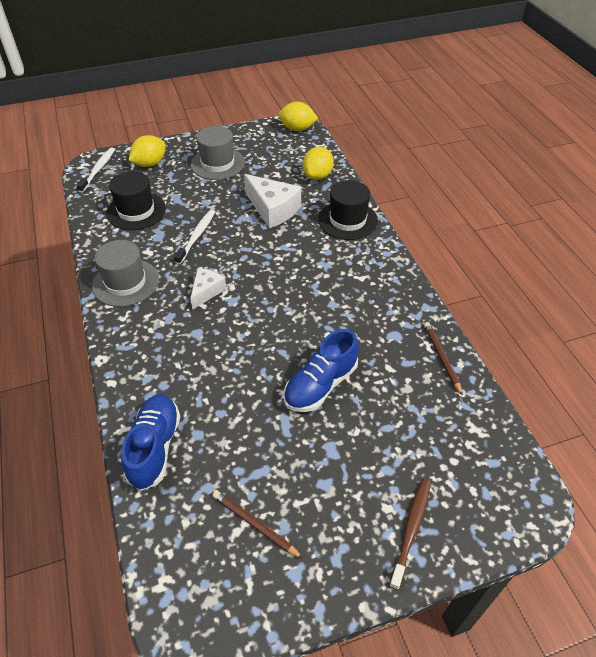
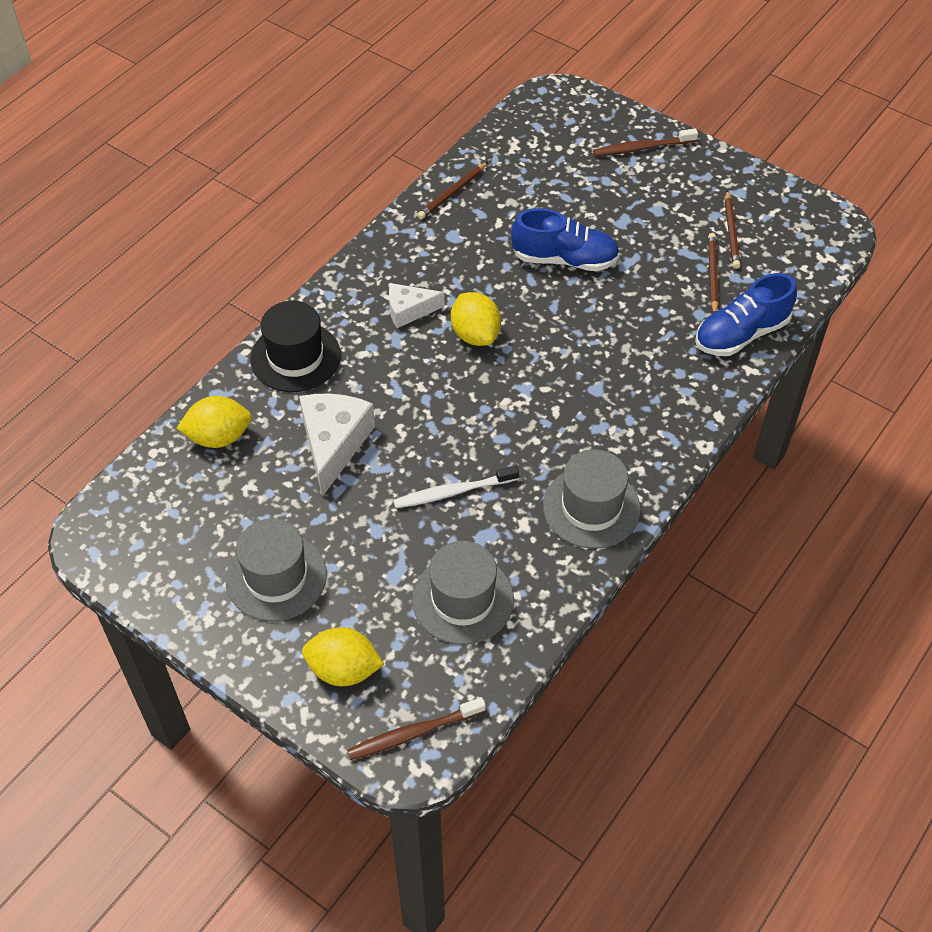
camera: 125 degrees left, 5 degrees up
(98, 169) = (413, 733): white toothbrush -> brown toothbrush
(136, 211) = (463, 599): black hat -> grey hat
(206, 291) = (533, 419): white cheese -> white cheese (409, 310)
(224, 472) = (712, 275): none -> brown pencil
(297, 129) = (103, 531): yellow lemon -> yellow lemon (475, 334)

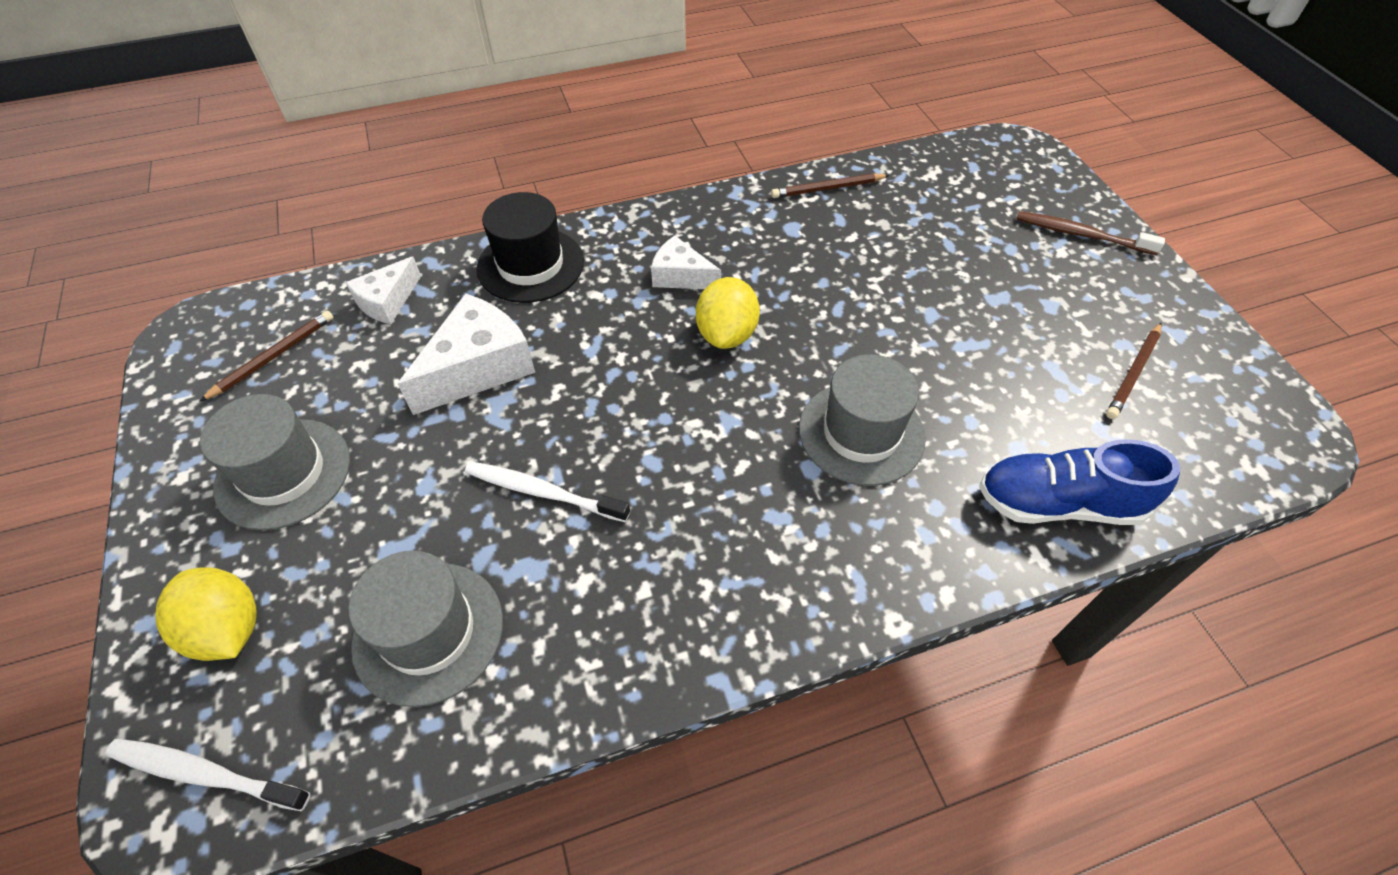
camera: 35 degrees right, 0 degrees up
(219, 437) = (387, 301): yellow lemon -> white cheese
(413, 733) = (205, 774): brown toothbrush -> white toothbrush
(564, 259) = (895, 306): blue shoe -> none
(591, 507) = (680, 614): grey hat -> grey hat (861, 433)
(712, 275) = (1070, 410): brown pencil -> brown pencil (273, 357)

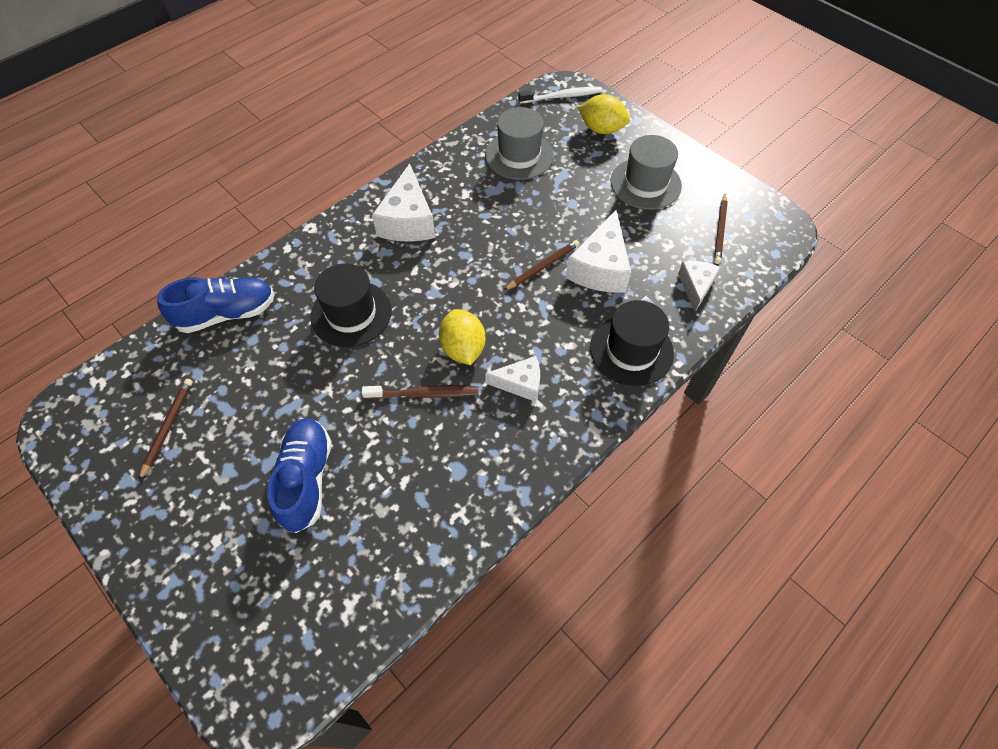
camera: 155 degrees right, 5 degrees up
(543, 492) = (512, 220): white toothbrush -> none
(713, 563) = (408, 221): none -> white cheese
(827, 188) = (444, 536): brown pencil -> brown pencil (543, 267)
(861, 433) = (351, 313): grey hat -> black hat
(959, 270) = (306, 479): none -> blue shoe
(1081, 234) = (196, 572): brown toothbrush -> brown toothbrush (424, 394)

